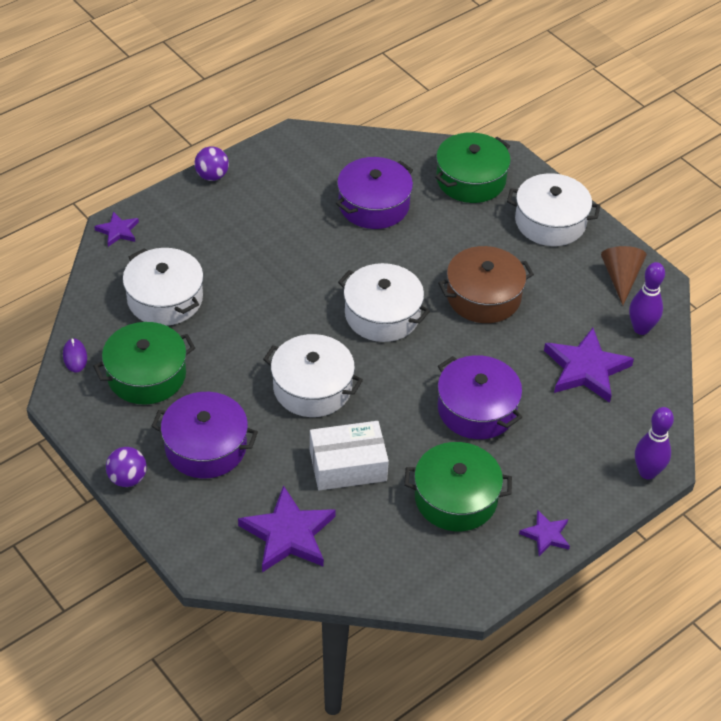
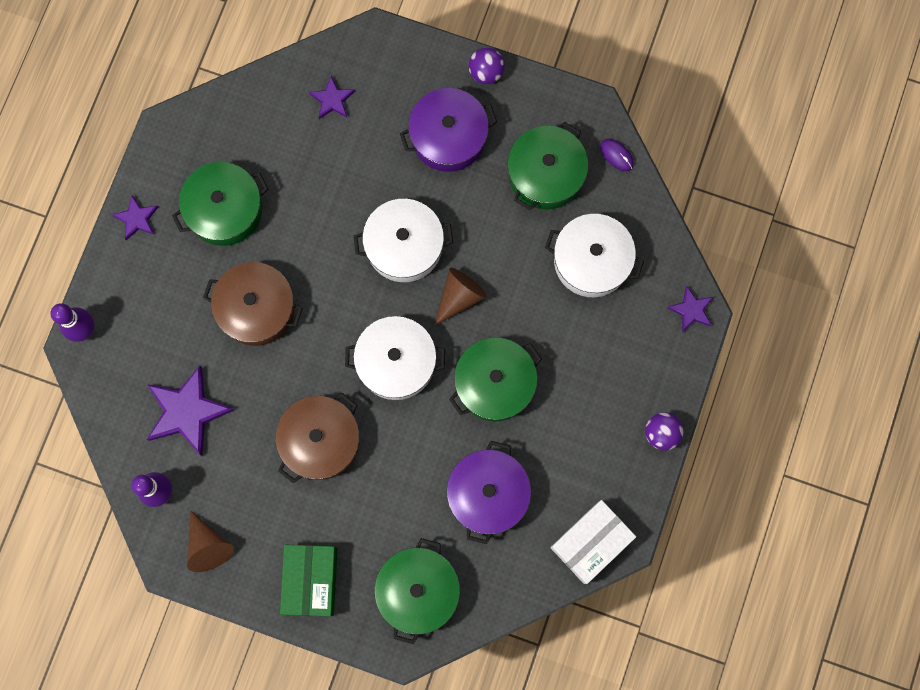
camera: 150 degrees right, 30 degrees up
(288, 534) = (332, 100): purple star -> purple star, size x0.53
(294, 330) = (459, 297): none -> brown cone
(313, 263) = (494, 383): none -> green pot
(348, 465) = (327, 188): white box -> white box (591, 542)
(477, 409) = (256, 308): purple pot -> brown pot
(550, 222) = (311, 580): white pot -> green box

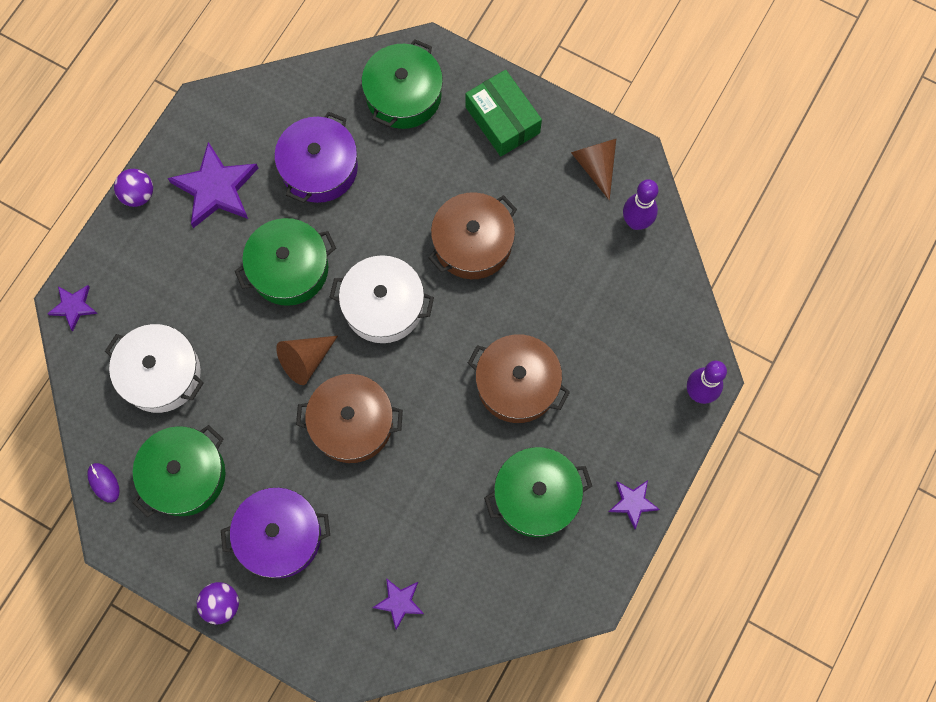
camera: 170 degrees left, 5 degrees down
(187, 412) = (601, 293): purple star -> purple star (216, 188)
(311, 580) = (502, 120): green box -> green box turned 45 degrees counterclockwise
(404, 246) = (352, 423): white pot -> brown pot
(591, 542) = (232, 109): white box -> none

